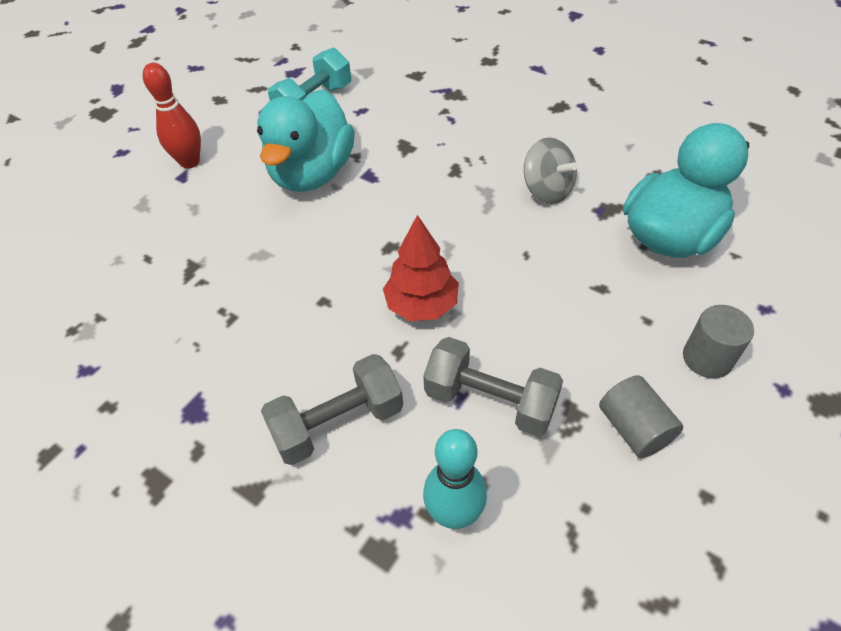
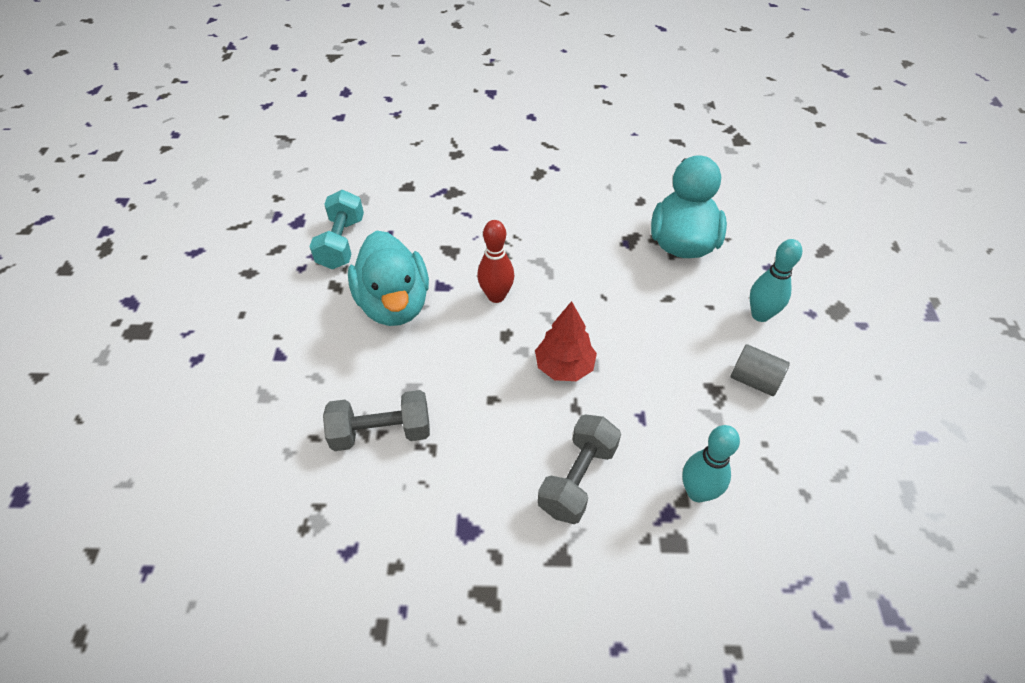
camera: 35 degrees left, 0 degrees up
(190, 162) = (274, 340): red bowling pin -> red bowling pin (496, 296)
(490, 401) = (661, 409): grey dumbbell -> grey dumbbell (381, 432)
(547, 190) = (580, 243): grey spinning top -> none
(707, 358) = (760, 315): grey cylinder -> turquoise bowling pin

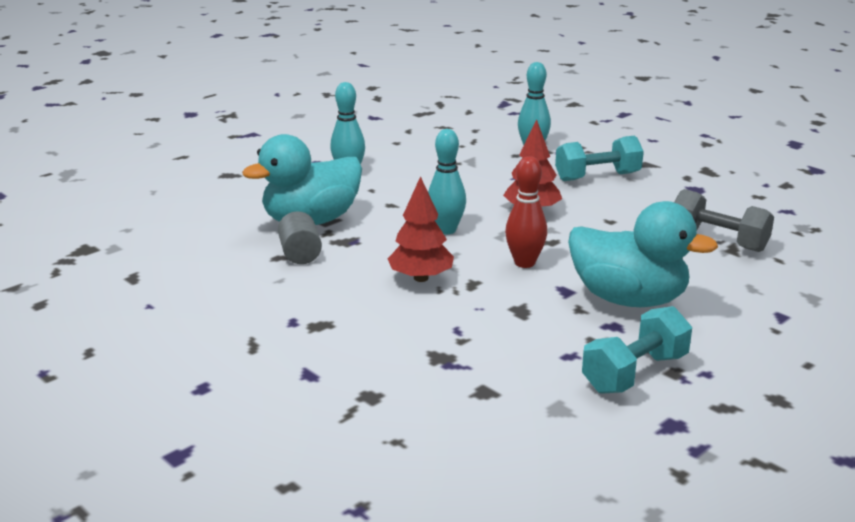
camera: 135 degrees left, 25 degrees down
(394, 304) = (628, 299): turquoise duck -> turquoise duck turned 90 degrees clockwise
(539, 238) = (421, 278): none -> red tree
(577, 478) = (597, 177): grey dumbbell -> turquoise dumbbell
(590, 295) = (446, 230): none -> turquoise bowling pin
(754, 380) = (417, 160): grey cylinder -> grey cylinder (300, 254)

